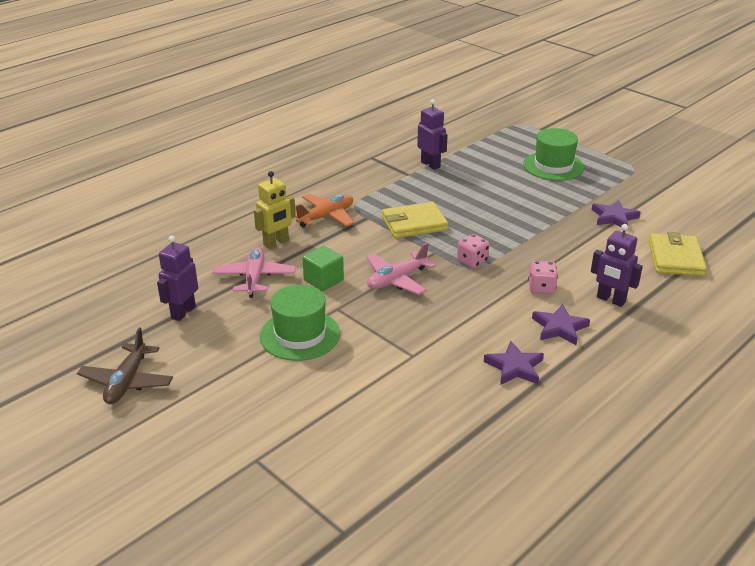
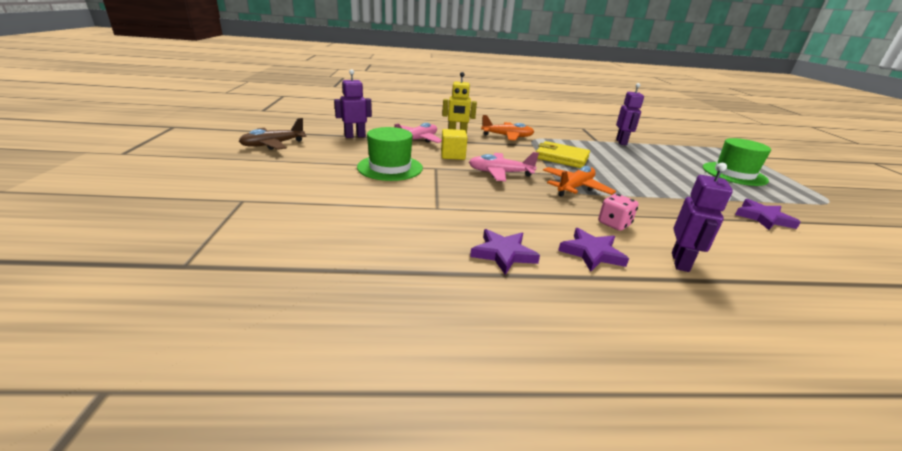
camera: 40 degrees right, 5 degrees down
(323, 280) = (453, 155): green cube -> yellow cube
(472, 261) = (575, 187): pink dice -> orange plane
(610, 300) = (680, 262): purple robot -> purple robot turned 150 degrees counterclockwise
(675, 258) = (814, 271): yellow wallet -> none

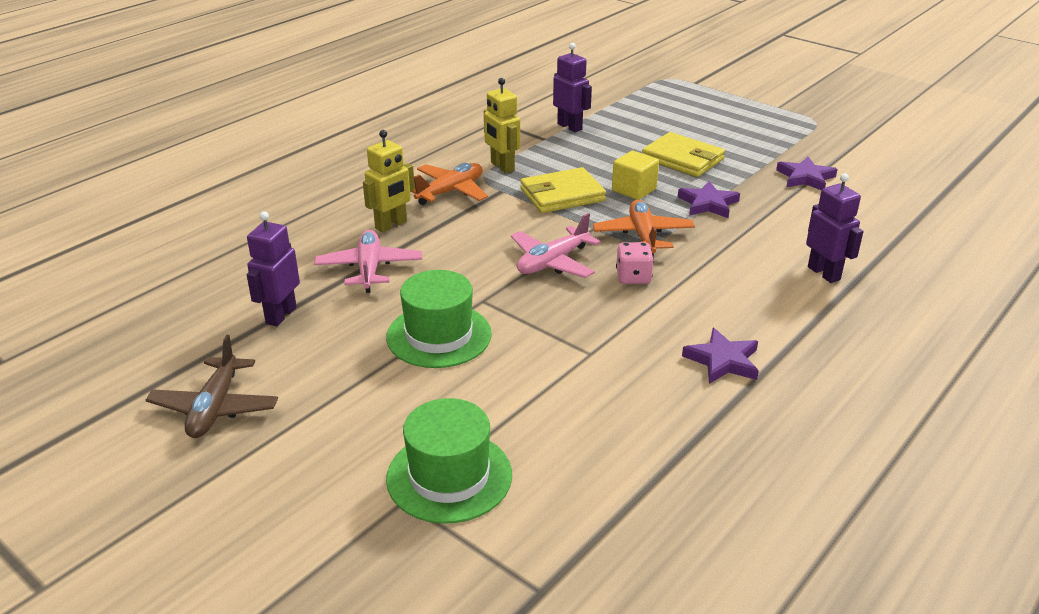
camera: 45 degrees left, 5 degrees up
(453, 155) = (459, 267): yellow cube -> yellow cube (634, 190)
(551, 139) = (502, 166): none -> yellow robot
(592, 253) = (768, 309): purple star -> purple star (708, 204)
(614, 224) = (735, 263): pink dice -> pink dice (633, 277)
(672, 175) = (682, 159): none -> yellow wallet
(734, 174) = (719, 123): green hat -> green hat (449, 476)

